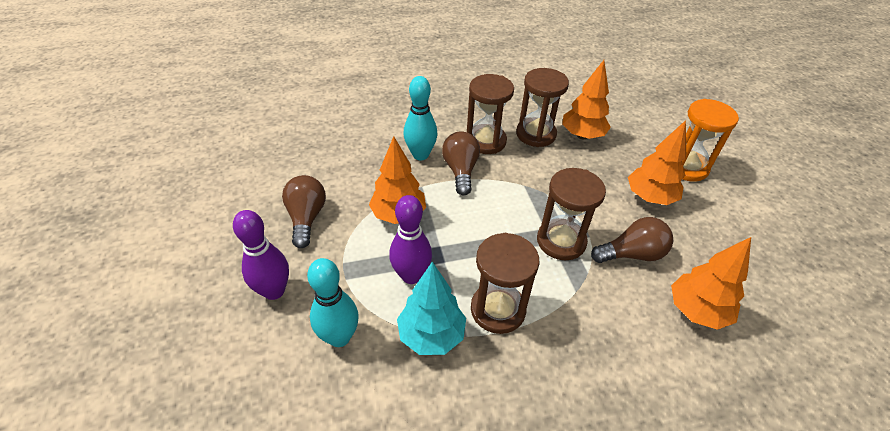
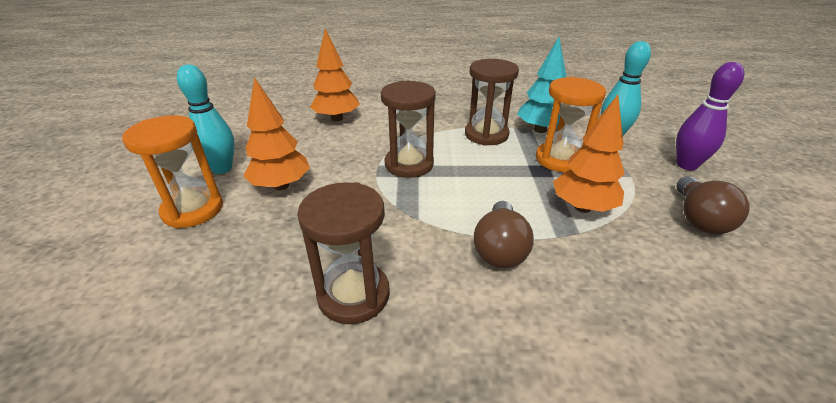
camera: 165 degrees left, 10 degrees down
(411, 276) = (559, 159): purple bowling pin -> orange hourglass
(420, 155) = (563, 285): turquoise bowling pin -> turquoise bowling pin (222, 168)
(486, 141) = (447, 294): brown hourglass -> none
(582, 135) = (278, 279): orange tree -> none
(631, 254) = (351, 149): brown light bulb -> none

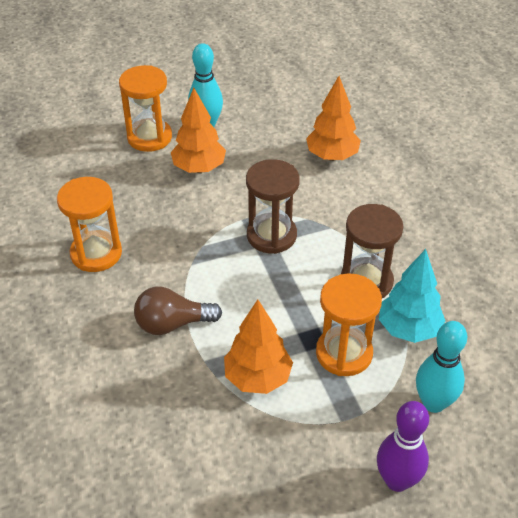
camera: 70 degrees right, 10 degrees up
(354, 295) = (96, 253): brown hourglass -> orange hourglass
(698, 219) = (280, 477): brown light bulb -> none

